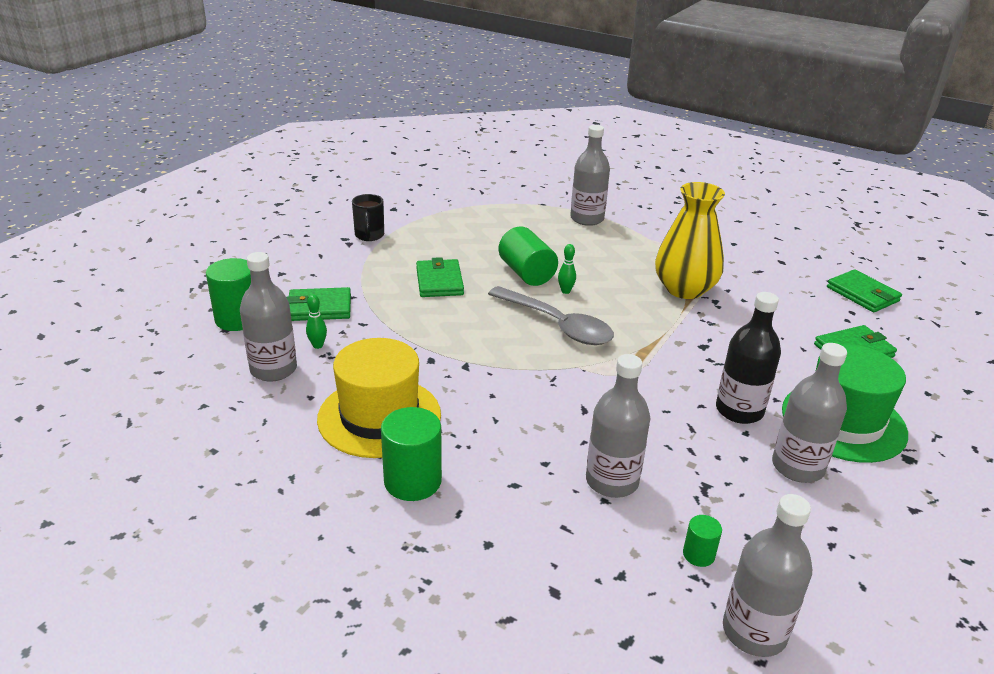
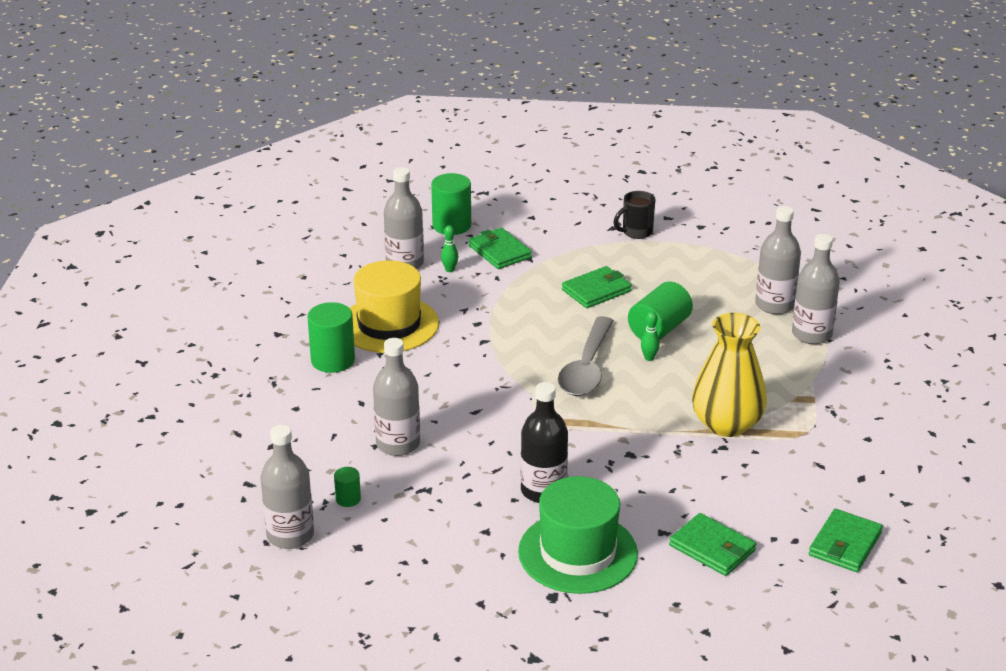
camera: 65 degrees right, 0 degrees up
(797, 467) = (488, 533): grey bottle -> grey bottle (774, 305)

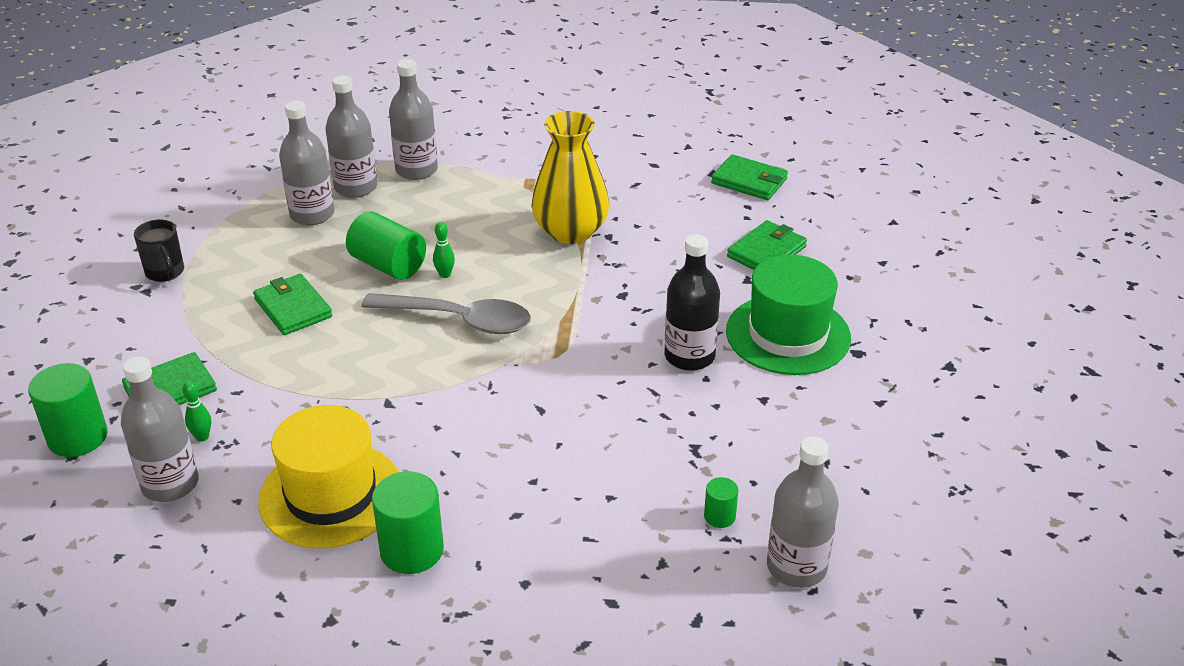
camera: 90 degrees left, 5 degrees up
(398, 444) = (607, 475): grey bottle -> grey bottle (312, 214)

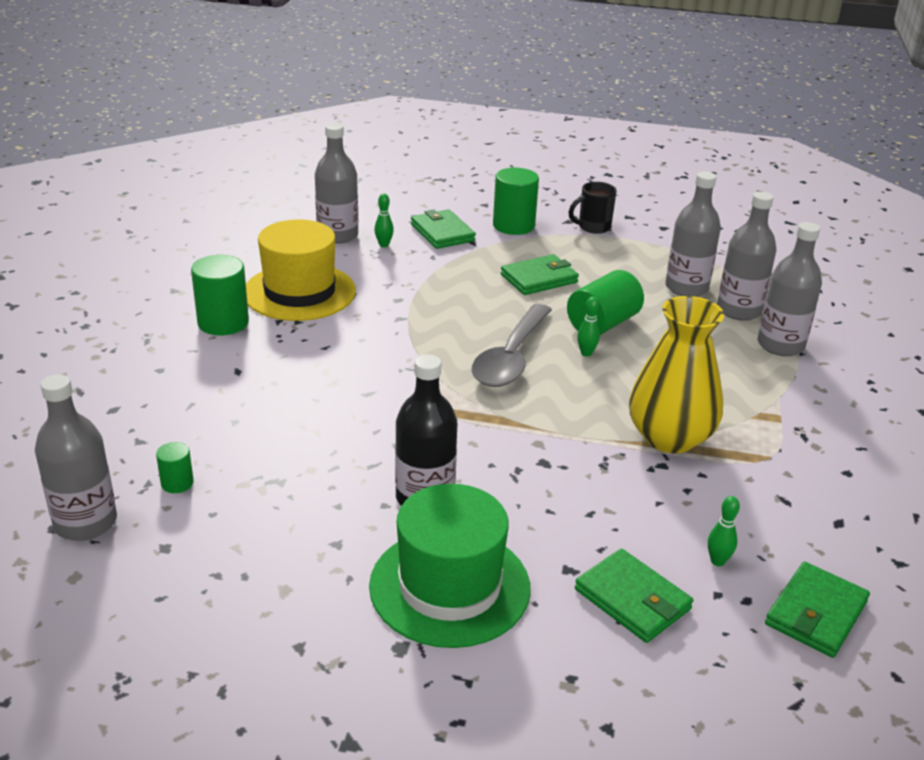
camera: 95 degrees right, 5 degrees down
(78, 437) = (398, 205): green cylinder -> green cylinder (513, 226)
(713, 215) = (717, 561): none -> green bowling pin

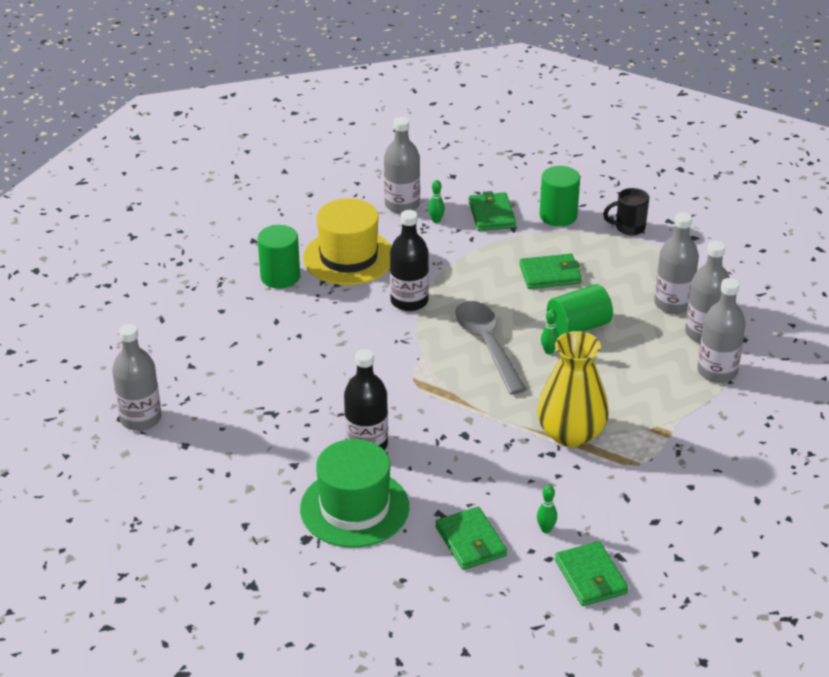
camera: 20 degrees right, 5 degrees up
(177, 483) = (206, 402): green cylinder -> none
(394, 326) = (409, 301): none -> black bottle
(511, 358) = (486, 345): grey spoon -> grey spoon turned 120 degrees clockwise
(815, 613) = (590, 577): green wallet -> green wallet turned 75 degrees counterclockwise

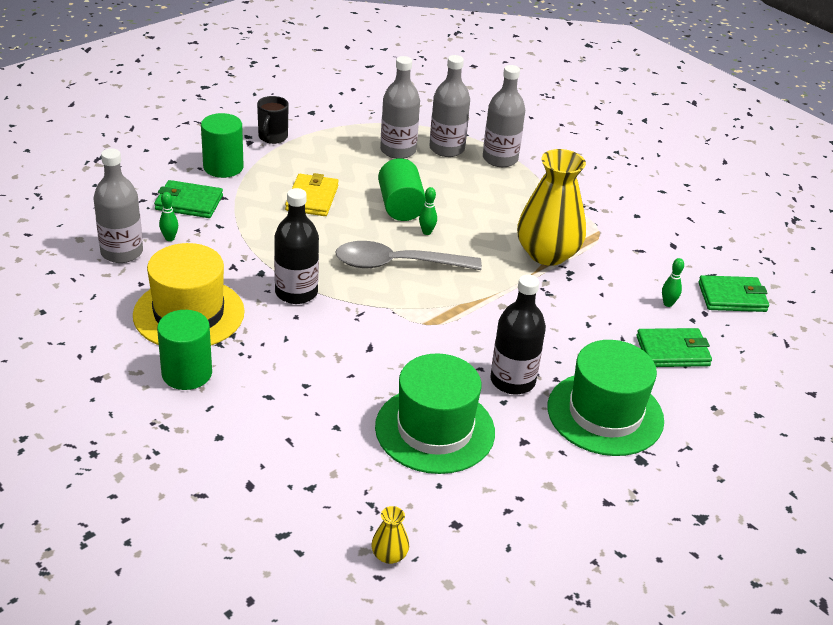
camera: 75 degrees left, 0 degrees up
(141, 419) = (389, 555): grey bottle -> yellow vase
(283, 413) = (435, 429): none -> green hat
(550, 274) = (312, 198): green wallet -> yellow wallet

